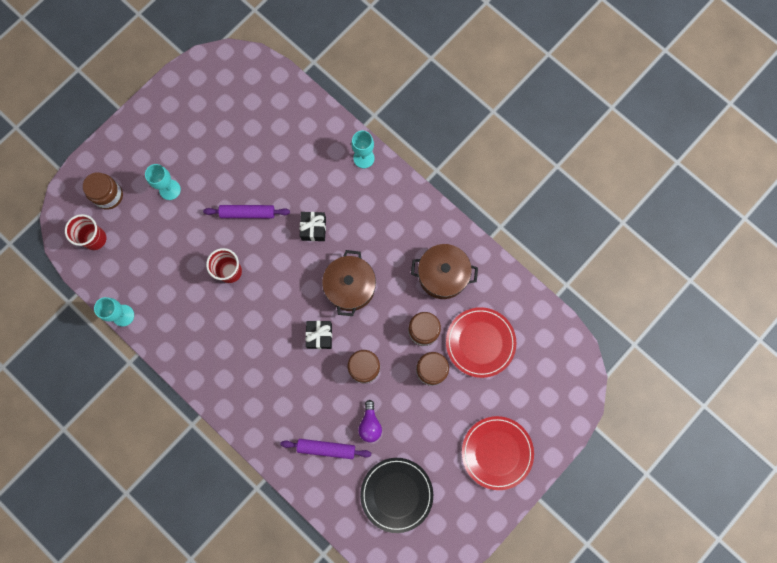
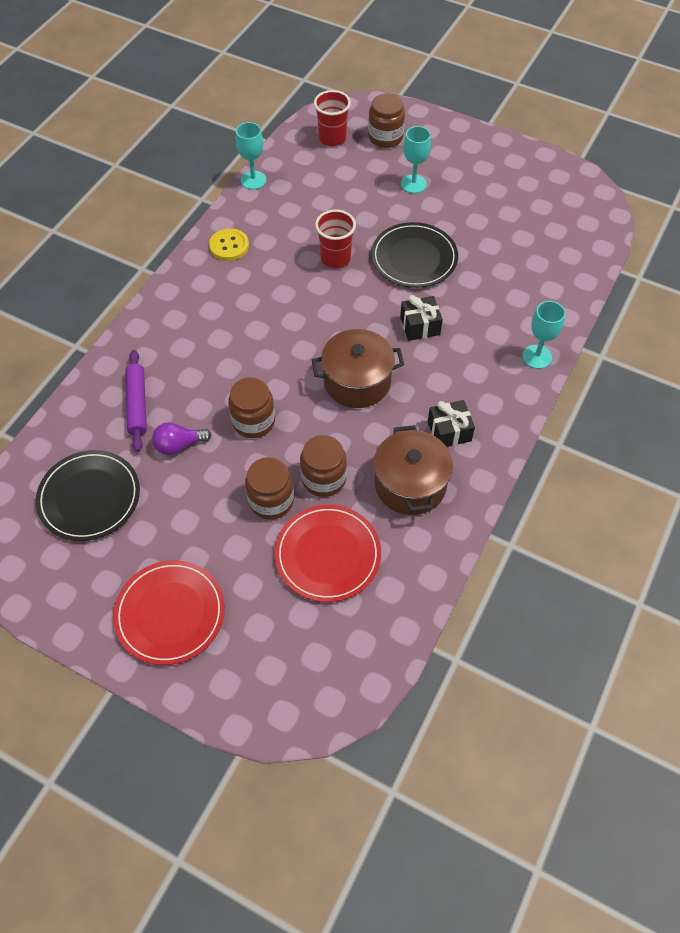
camera: 75 degrees right, 20 degrees down
(191, 350) = (229, 246): none -> yellow button
(247, 213) = (414, 258): purple rolling pin -> black plate
(319, 336) = (282, 364): black gift -> black gift (449, 431)

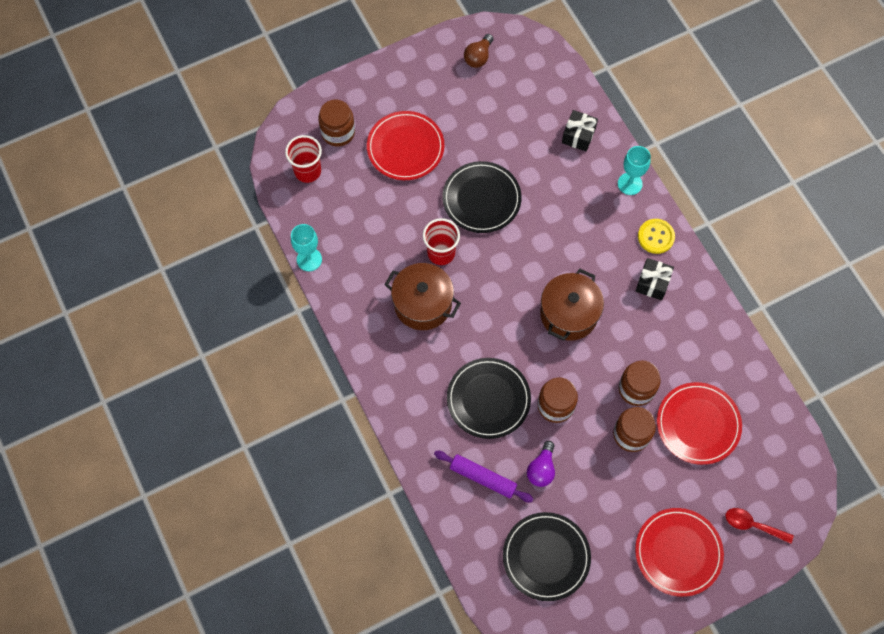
camera: 55 degrees left, 10 degrees up
(220, 367) = (488, 399): none -> black plate
(229, 246) = (369, 321): yellow button -> yellow button (656, 237)
(250, 671) = (752, 525): none -> red spoon
(410, 484) = (678, 337): brown pot -> brown pot (423, 304)
(413, 184) = (405, 147): turquoise goblet -> red plate
(420, 326) = (548, 239): black gift -> black gift (578, 136)
(549, 184) = (478, 57): none -> brown light bulb

